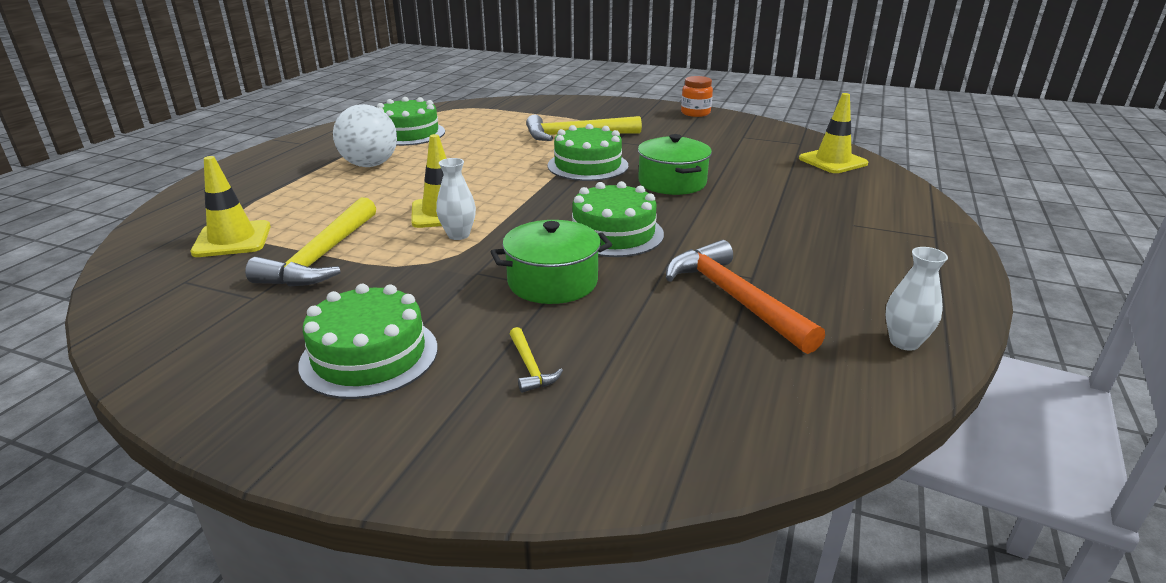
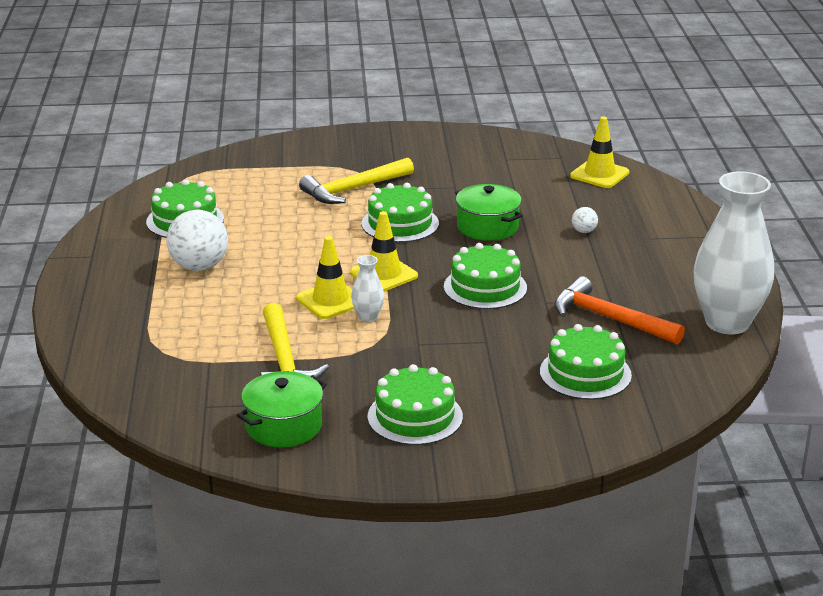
camera: 25 degrees left, 0 degrees up
(232, 239) = (187, 366): yellow traffic cone -> yellow traffic cone (384, 274)
(530, 367) = (523, 396): yellow hammer -> none
(552, 282) = (479, 337): green pot -> green pot (283, 426)
(643, 359) = (585, 373): none -> green cake
(695, 113) = (439, 135): orange jar -> none
(775, 204) = (584, 231): none -> white ball
(904, 342) = (727, 323): white vase -> white vase, size x2.36

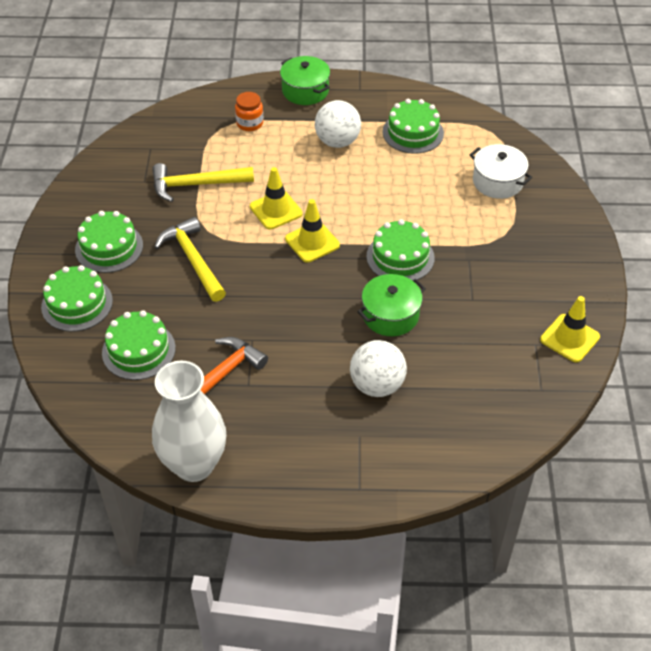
camera: 95 degrees right, 20 degrees up
(156, 330) = (250, 123): none -> orange jar
(274, 174) = (497, 182): none -> white pot
(283, 426) = (117, 183): green pot -> green pot (305, 91)
(353, 189) = (467, 230): yellow hammer -> yellow hammer (193, 260)
(368, 317) = (247, 230): white vase -> none
(485, 287) = (282, 303): green cake -> green cake (77, 304)
(584, 231) = (377, 385): white ball -> white ball, size x2.23
(599, 174) = (501, 417): yellow traffic cone -> yellow traffic cone (569, 338)

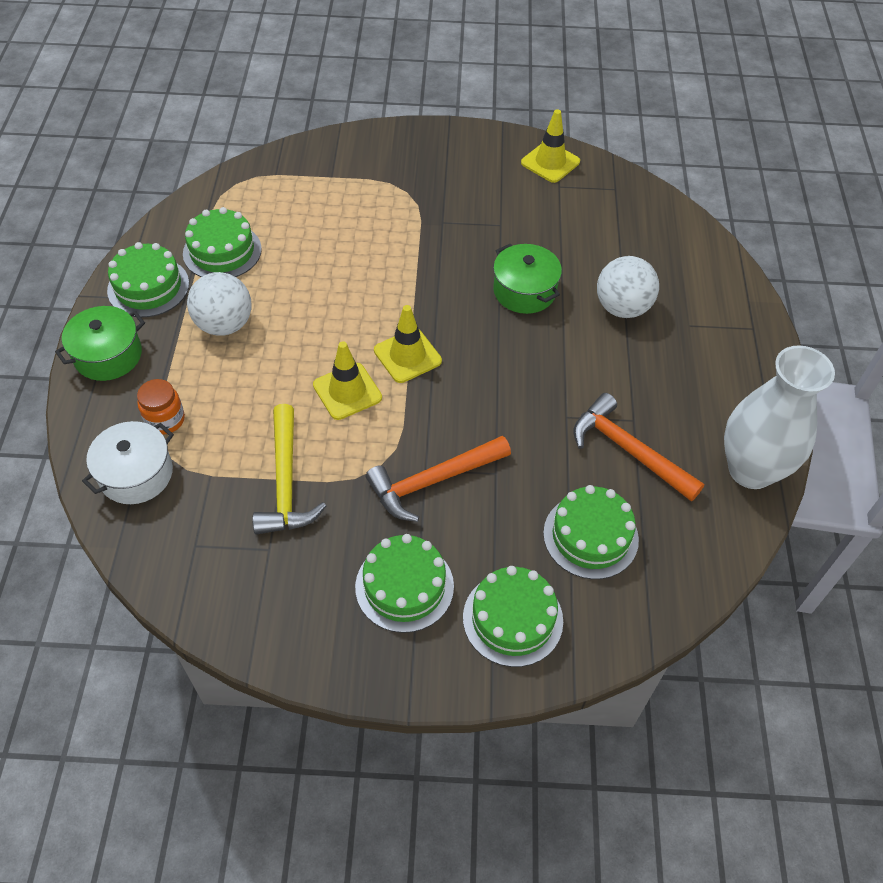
camera: 90 degrees left, 5 degrees up
(193, 260) = (433, 481): yellow hammer -> orange hammer
(400, 257) = (436, 277): green cake -> green cake (148, 287)
(497, 182) = (322, 187): white pot -> white pot (136, 474)

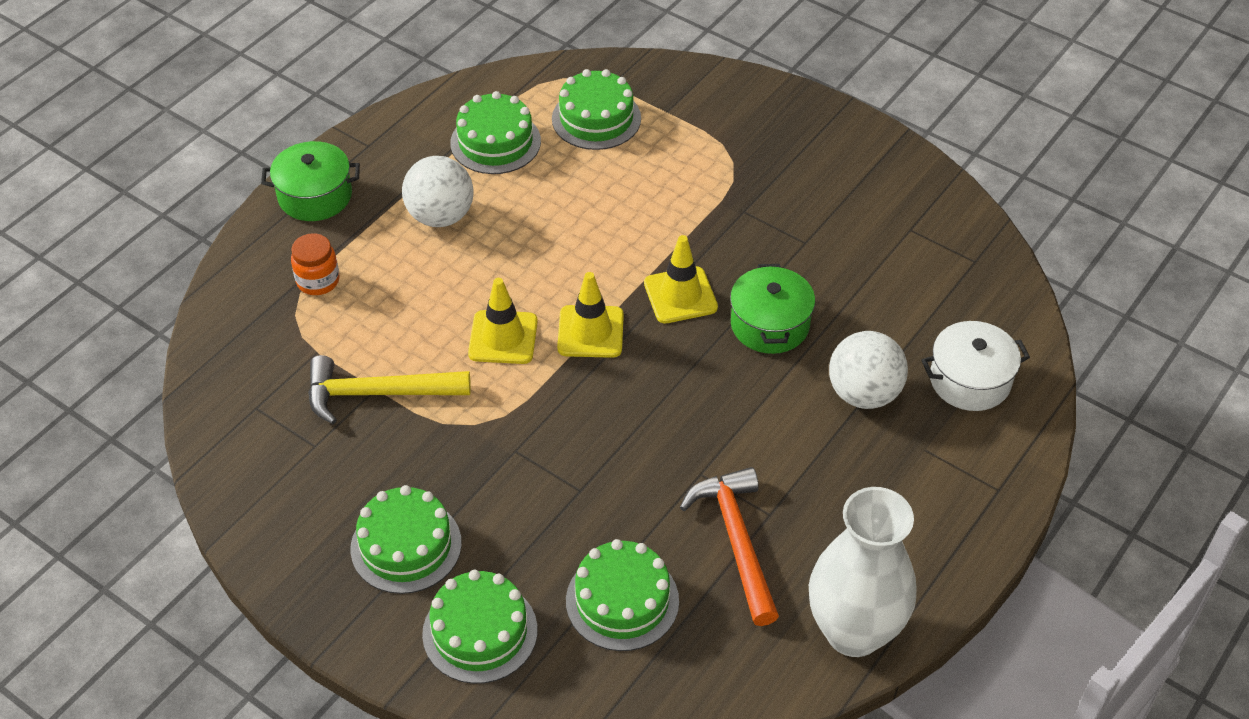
camera: 35 degrees right, 5 degrees down
(136, 474) = (256, 318): white pot -> white pot (970, 380)
(148, 287) = (400, 146): green cake -> green cake (596, 118)
(286, 482) = (377, 394): yellow hammer -> yellow hammer turned 60 degrees clockwise
(433, 481) = (513, 465): orange hammer -> none
(550, 162) = (924, 198): yellow traffic cone -> yellow traffic cone (680, 295)

